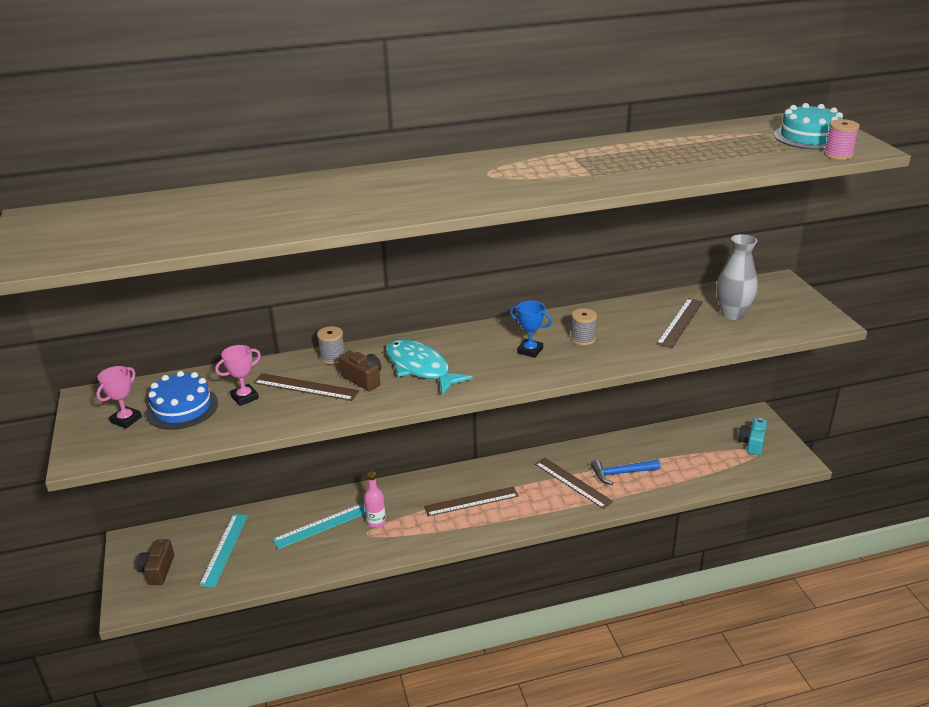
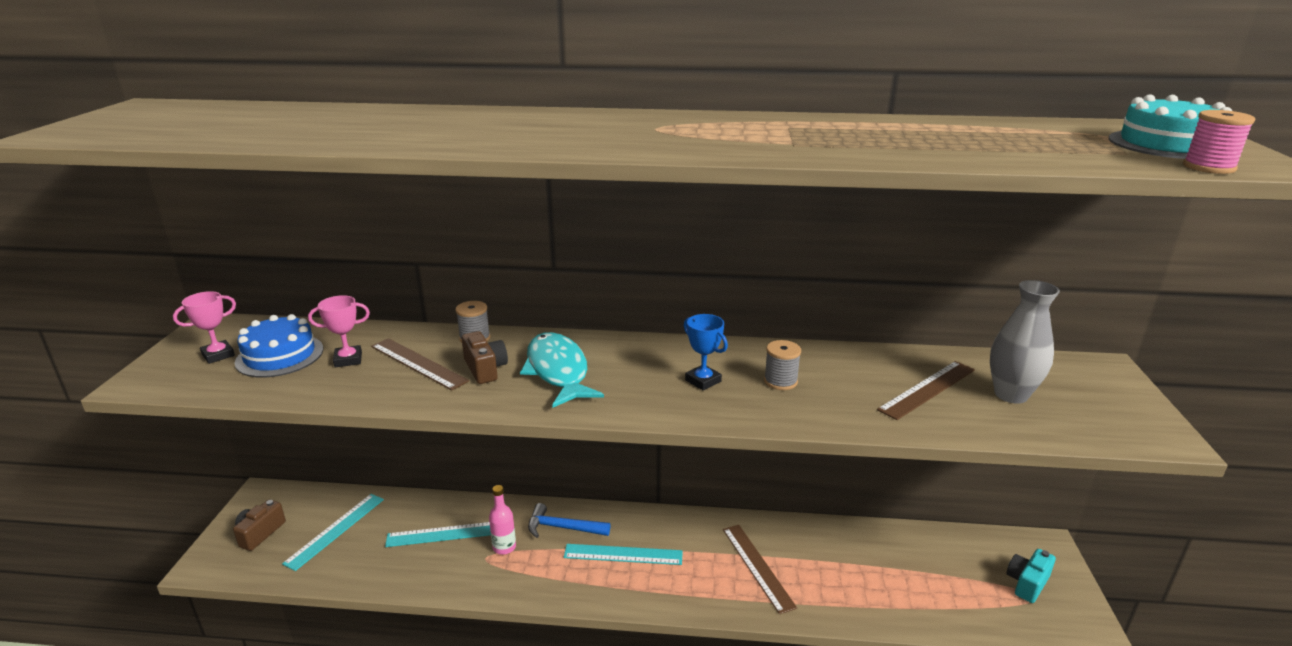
camera: 20 degrees right, 5 degrees down
(471, 501) = (623, 554): brown ruler -> turquoise ruler
(621, 473) = (826, 573): blue hammer -> blue hammer (563, 528)

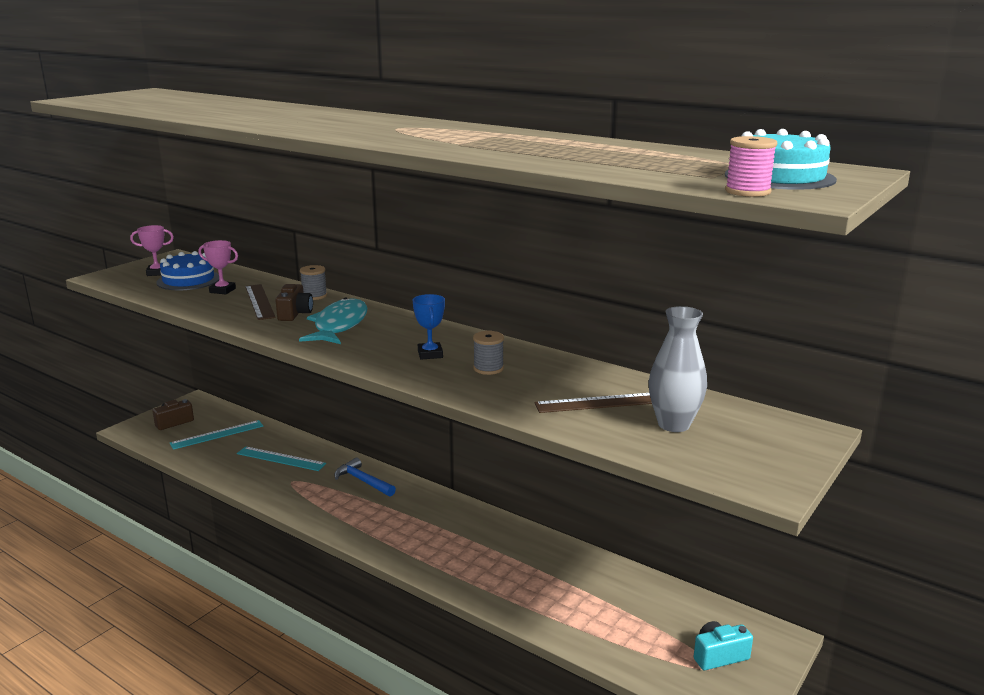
camera: 30 degrees right, 5 degrees down
(504, 547) = (310, 479): pink bottle -> none
(623, 554) = (387, 511): turquoise ruler -> none
(757, 567) = (482, 555): brown ruler -> none

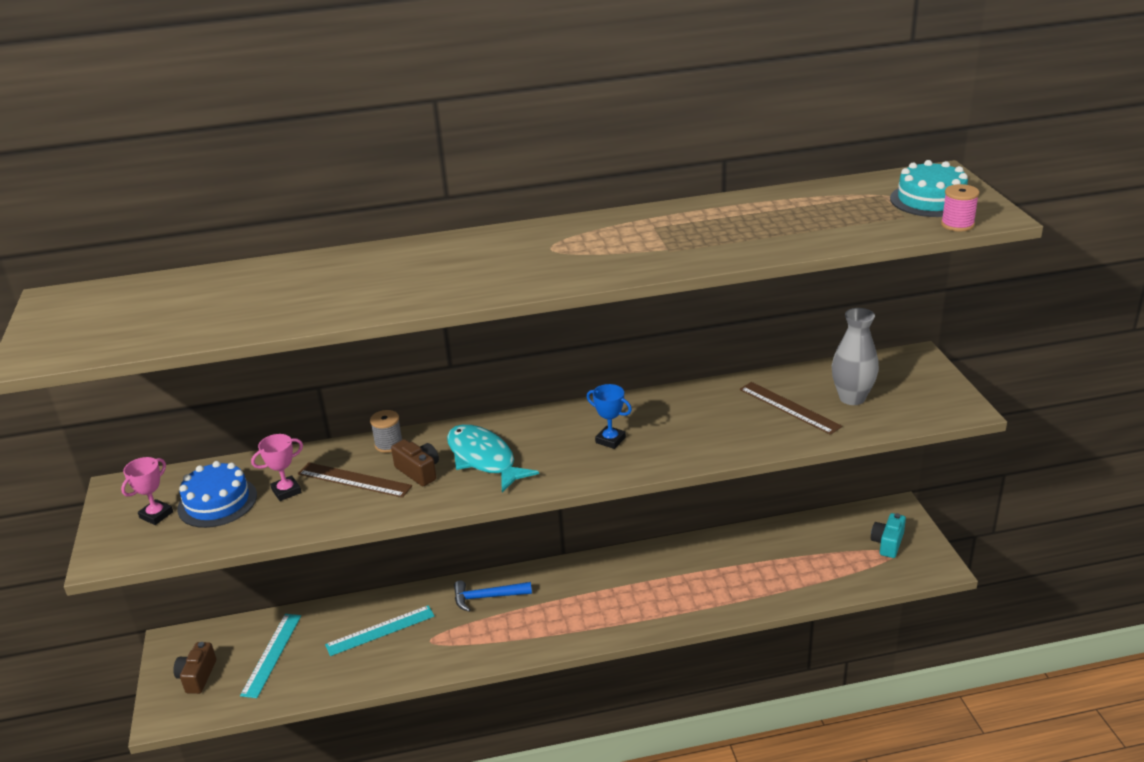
camera: 45 degrees left, 10 degrees up
(488, 368) = (673, 426): grey spool -> none
(603, 403) = (789, 407): brown ruler -> brown ruler turned 75 degrees counterclockwise

